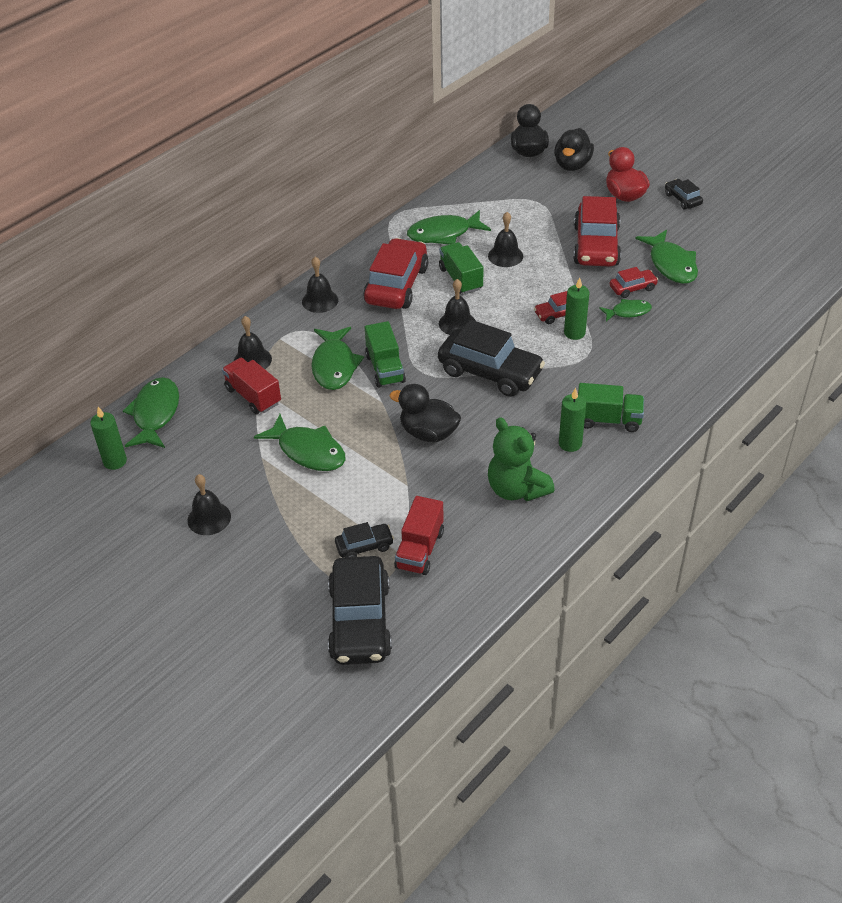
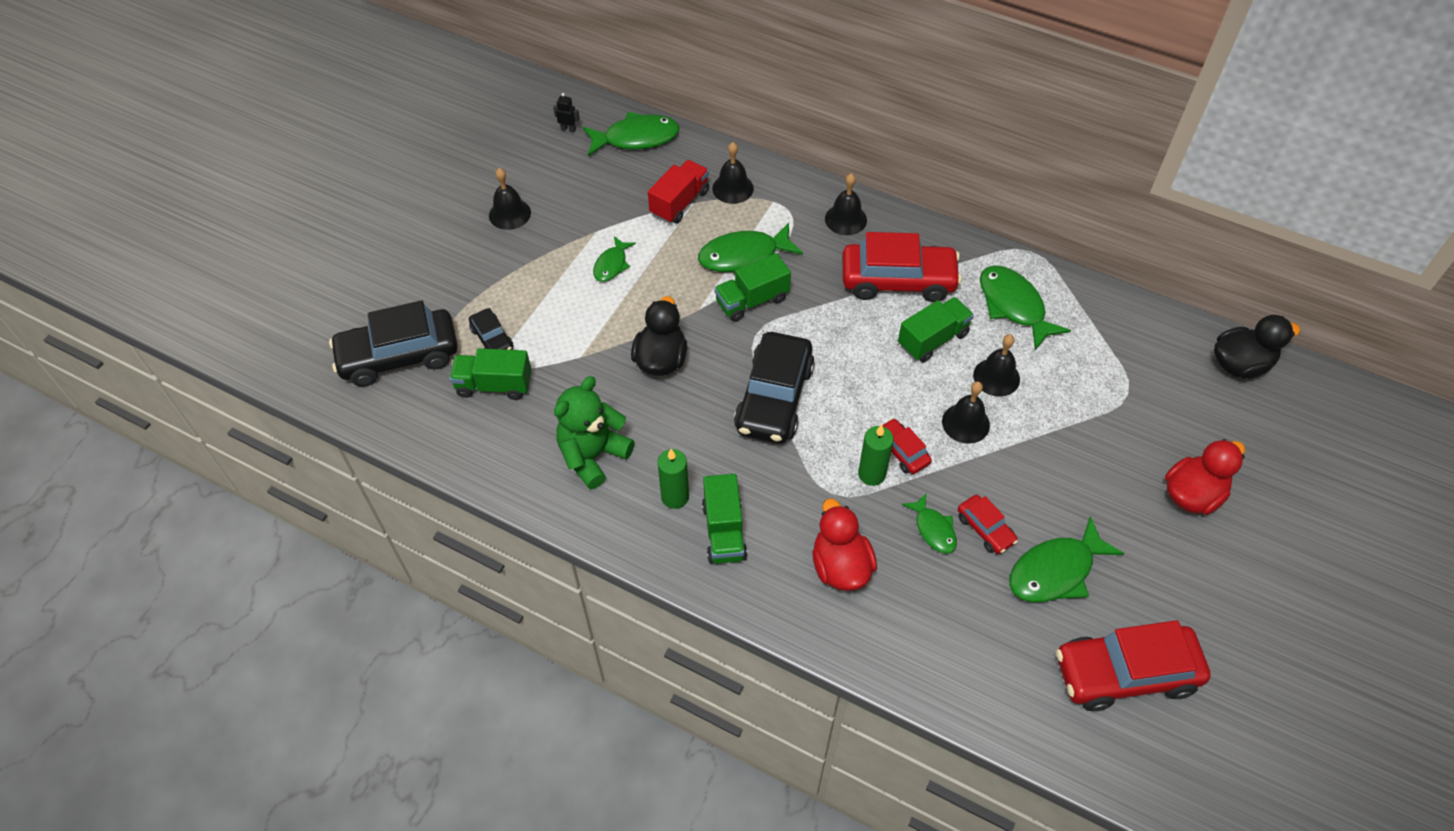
camera: 75 degrees right, 10 degrees up
(115, 461) = (568, 129): green candle -> black robot
(308, 451) = (612, 265): green fish -> green fish, size x0.58
(420, 549) = (494, 385): red truck -> green truck
(457, 323) = (849, 351): black bell -> black bell (965, 423)
(572, 165) = (1235, 421): black duck -> none
(596, 246) = (1060, 474): red car -> red car (1125, 673)
(650, 363) = (840, 566): none -> red duck
(682, 199) = (1219, 571): black car -> none

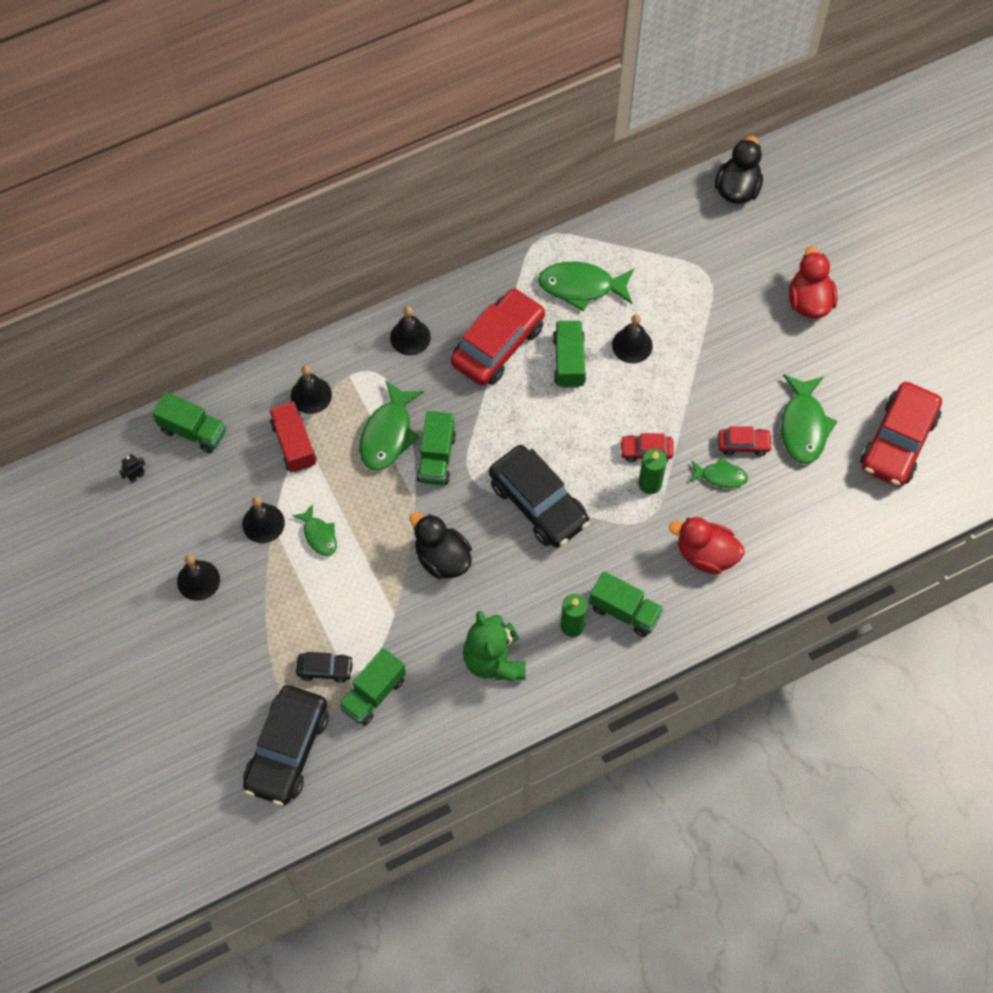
camera: 55 degrees left, 10 degrees up
(636, 138) = (193, 431): green fish -> green truck
(965, 423) = (654, 393): black bell -> black bell (263, 523)

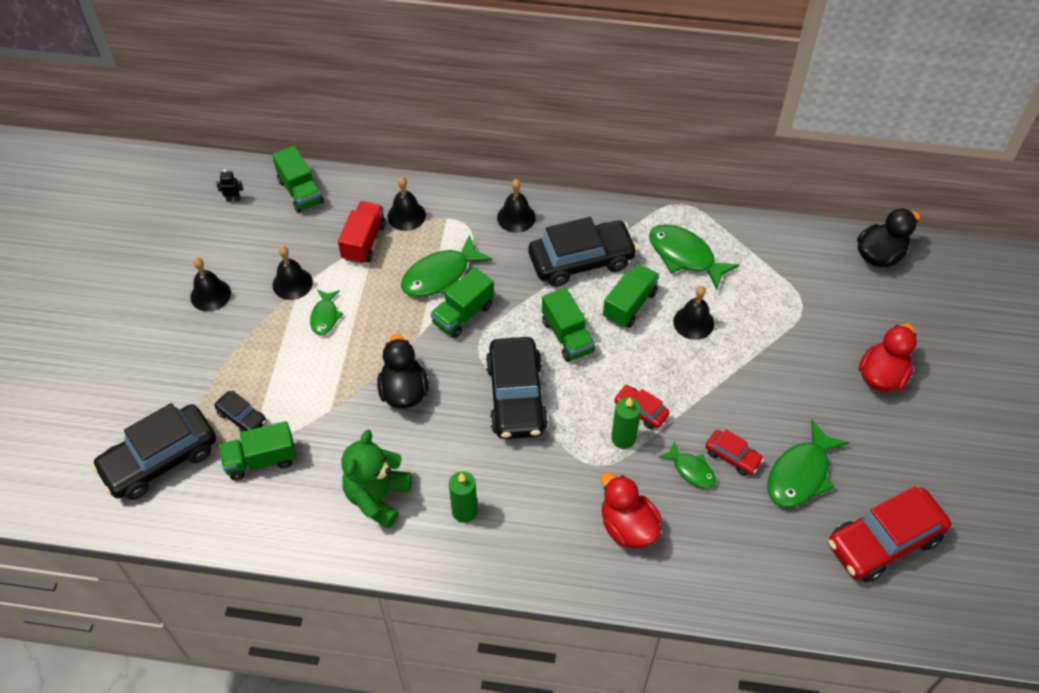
camera: 35 degrees right, 10 degrees down
(498, 345) = (581, 261): red car -> black car
(624, 611) = (518, 528): green truck -> green truck (567, 336)

